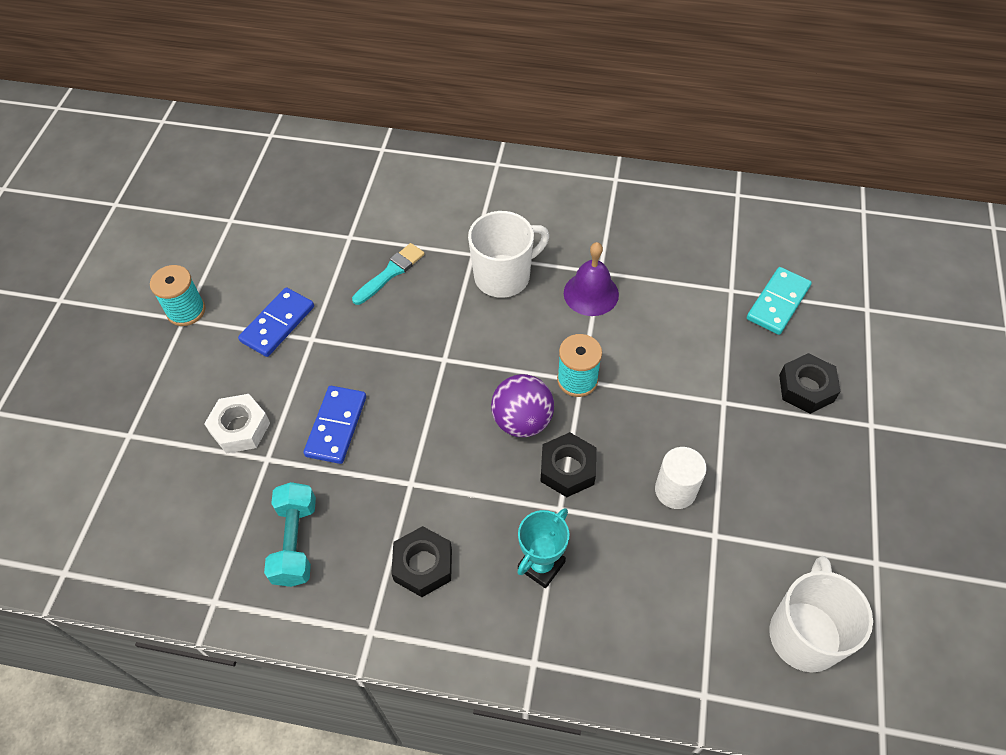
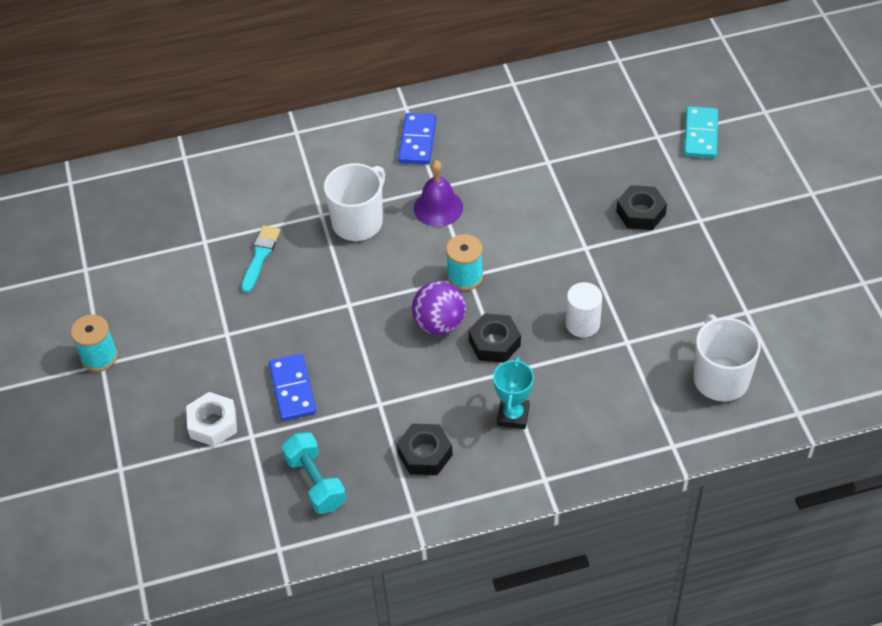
camera: 25 degrees left, 5 degrees down
(277, 324) = (189, 334): blue domino -> blue domino (417, 141)
(777, 303) = (588, 157): turquoise domino -> turquoise domino (700, 135)

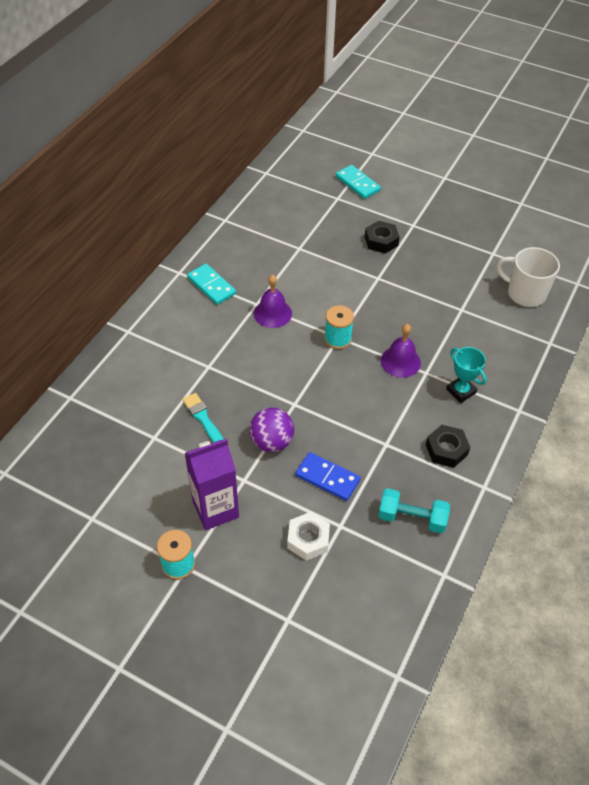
camera: 50 degrees left, 0 degrees up
(176, 339) = (215, 509): none -> purple carton
(358, 222) = (237, 354): white mug -> none
(417, 141) = (211, 286): blue domino -> turquoise domino
(439, 324) = (358, 374): purple ball -> purple ball (271, 442)
(494, 343) = (400, 361): black nut -> purple bell
(582, 324) = (429, 317): white cylinder -> none

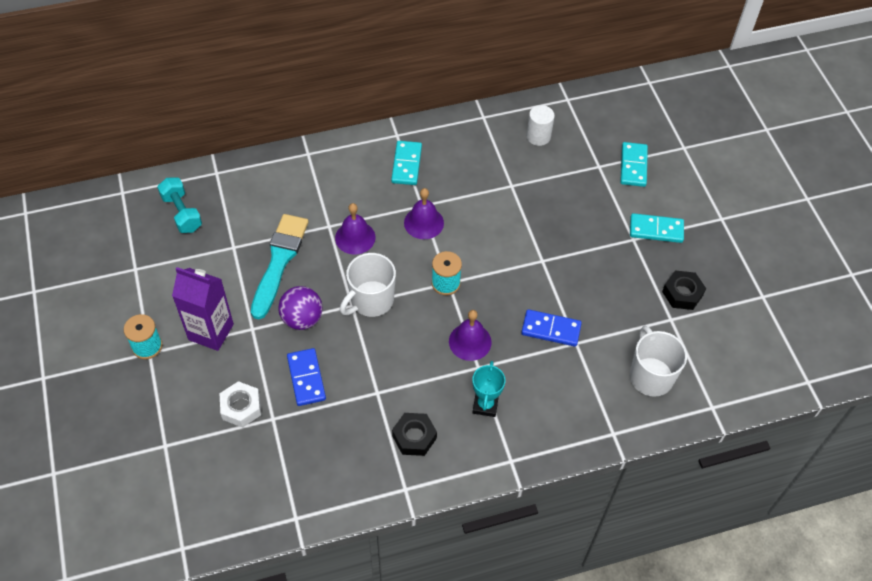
camera: 45 degrees right, 5 degrees up
(203, 418) = (279, 261): turquoise brush -> turquoise brush, size x1.80
(237, 359) = (355, 237): none -> purple bell
(277, 207) = (538, 136): none -> white cylinder
(303, 390) = (371, 300): none -> white mug
(381, 241) = (586, 232): black nut -> black nut (682, 293)
(412, 518) = (325, 460): turquoise dumbbell -> turquoise dumbbell (182, 213)
(418, 210) = (656, 230): none -> turquoise domino
(437, 313) = (551, 329): none -> blue domino

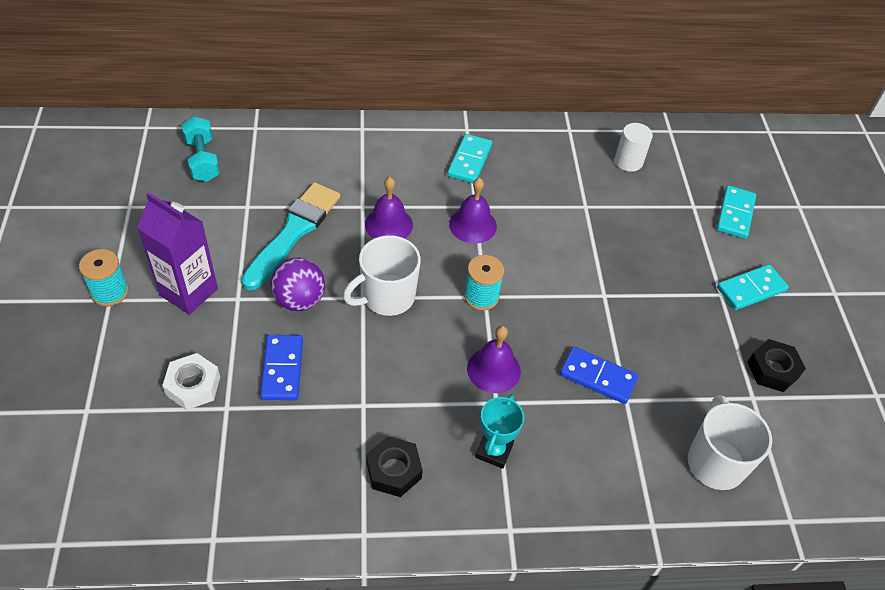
camera: 10 degrees right, 5 degrees down
(656, 230) = (751, 289): turquoise domino -> turquoise domino turned 45 degrees counterclockwise

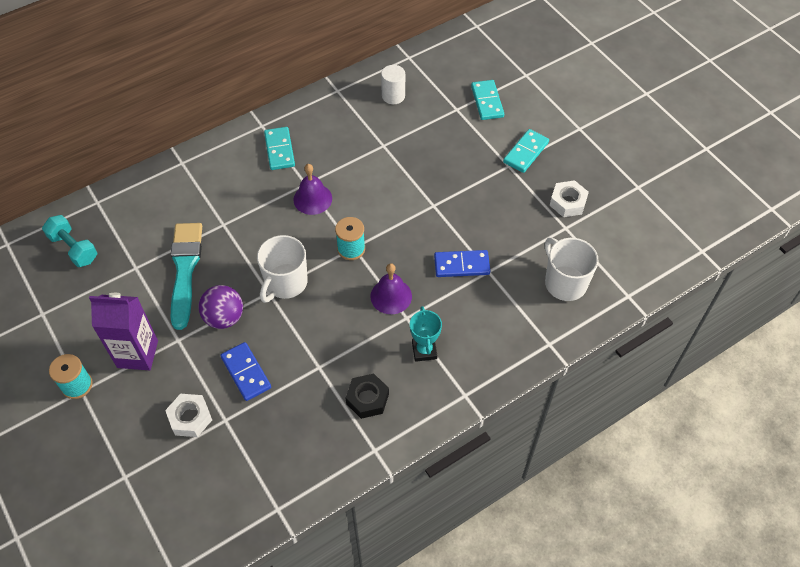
camera: 25 degrees left, 5 degrees up
(388, 224) = (251, 229): purple bell -> none
(772, 370) = (568, 202): black nut -> white nut

